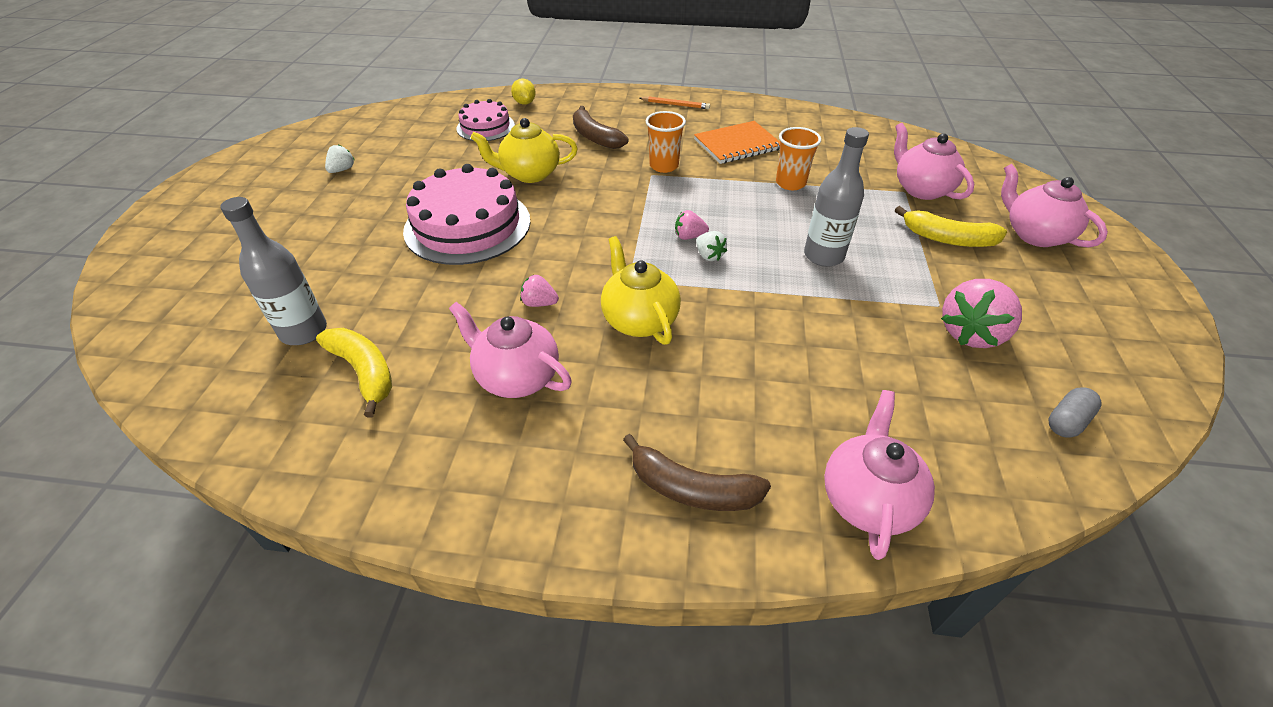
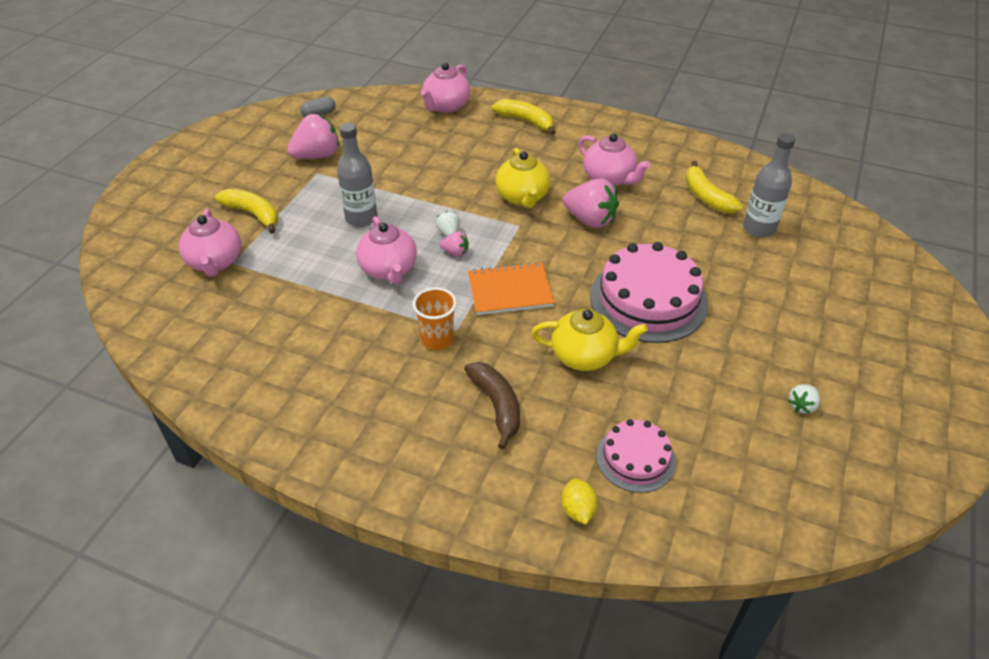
camera: 165 degrees left, 0 degrees up
(539, 303) = (590, 220): pink strawberry -> pink strawberry, size x2.00
(675, 105) = (365, 455): orange pencil -> none
(692, 488) = (526, 121): brown banana -> yellow banana
(737, 145) = (338, 357): orange notebook -> orange notebook (510, 290)
(790, 183) = (326, 292): orange cup -> none
(1034, 234) = (184, 206): pink teapot -> pink teapot (389, 270)

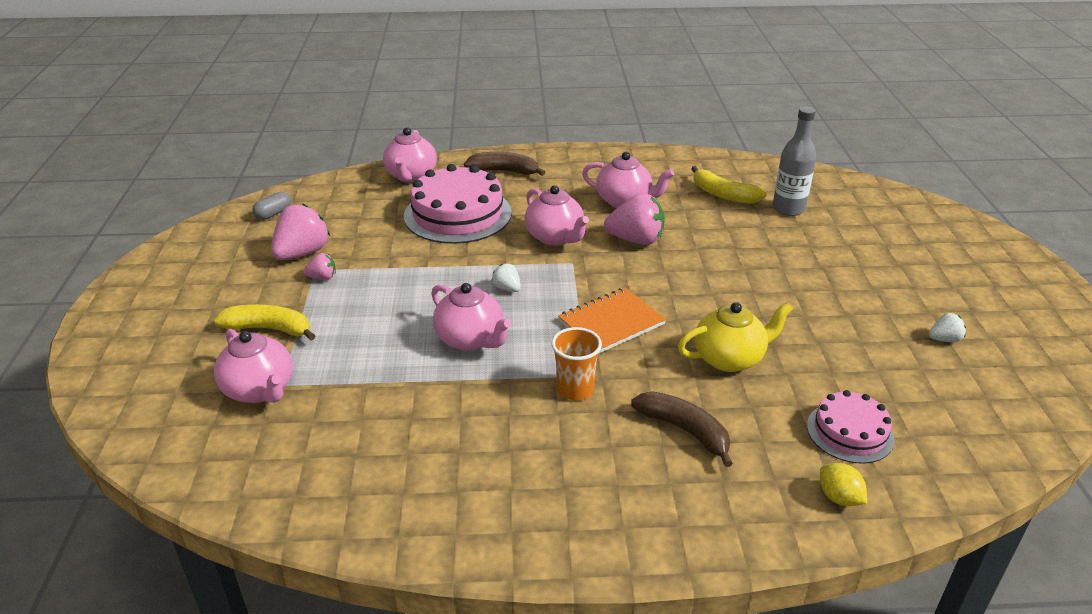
camera: 25 degrees left, 10 degrees down
(361, 218) = (400, 299): grey bottle -> none
(455, 252) = (528, 304): pink strawberry -> pink strawberry (322, 277)
(522, 197) = (555, 237): yellow teapot -> pink teapot
(526, 121) = (504, 171): yellow banana -> brown banana
(648, 299) = (745, 292): pink cake -> pink cake (457, 214)
(802, 406) = (944, 339): white strawberry -> white strawberry turned 120 degrees counterclockwise

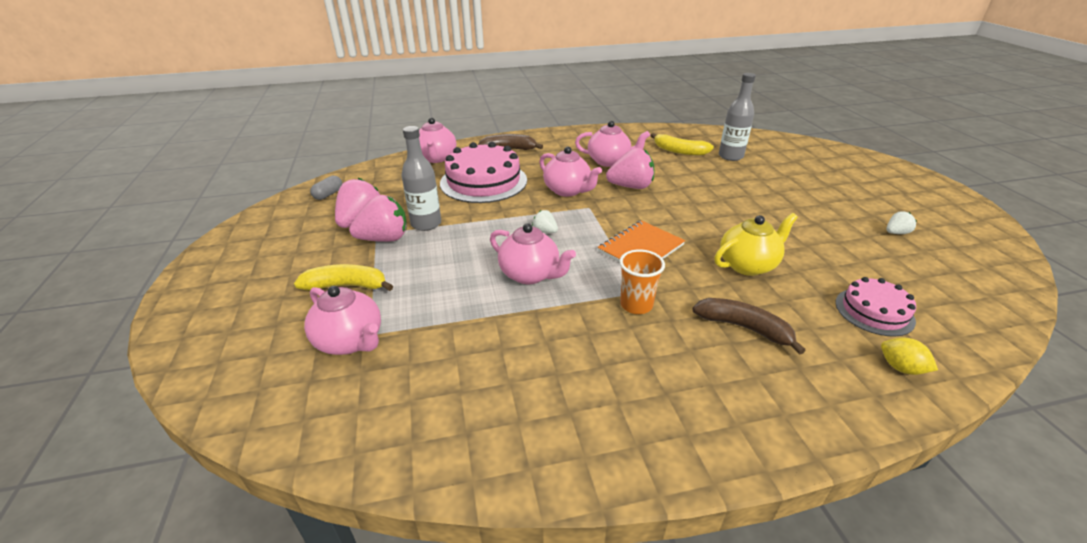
camera: 10 degrees left, 0 degrees up
(322, 277) = (384, 239): pink strawberry -> pink strawberry, size x2.00
(374, 264) = (426, 224): none -> grey bottle

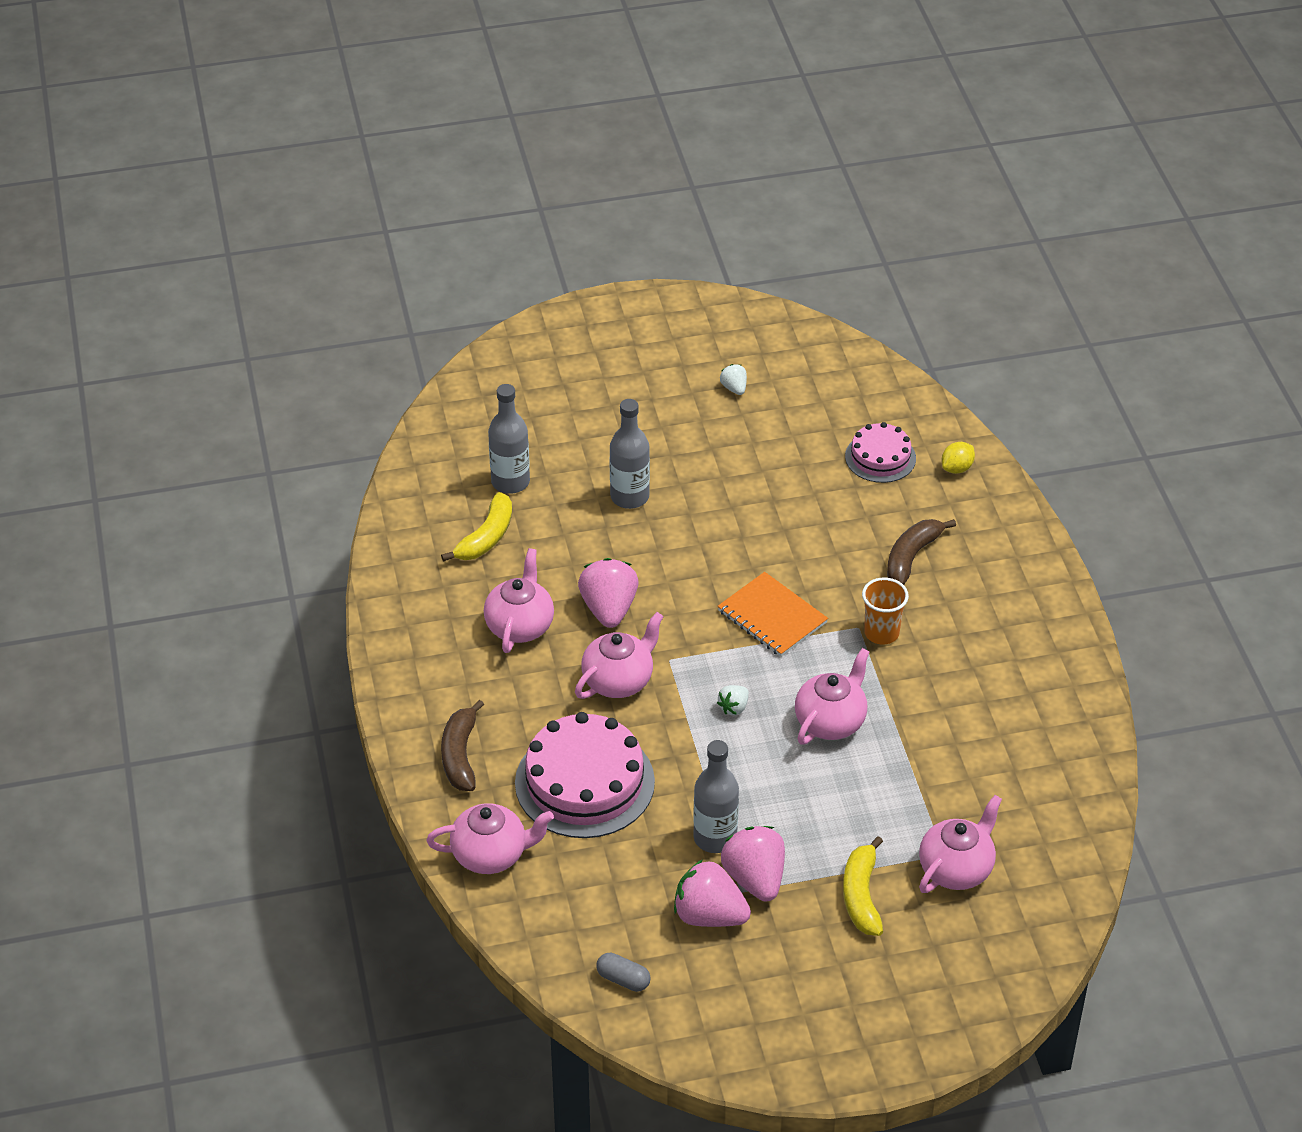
camera: 90 degrees left, 10 degrees up
(740, 192) = (629, 497): none -> grey bottle
(748, 265) = (804, 529): yellow teapot -> none

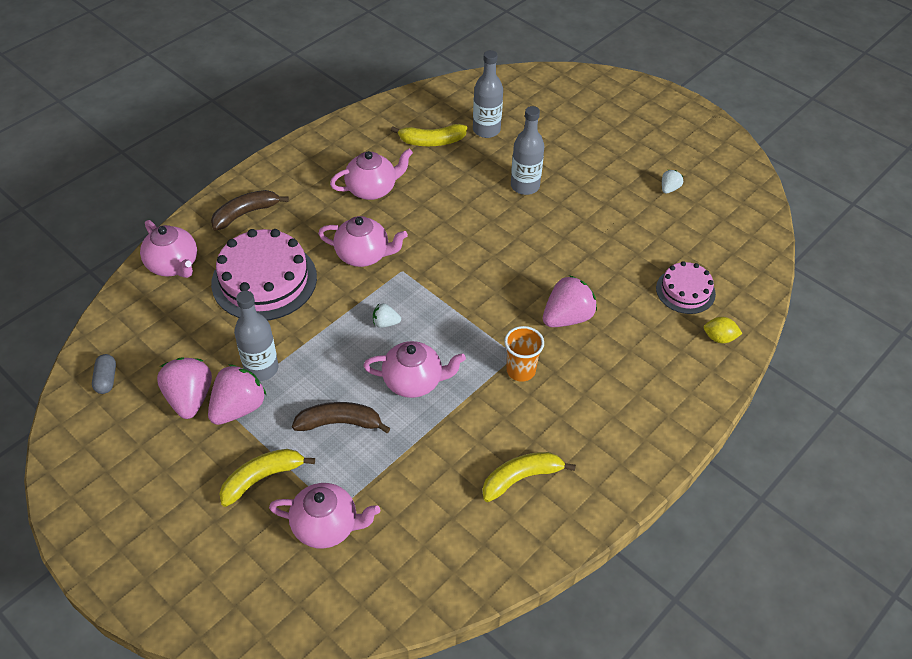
camera: 55 degrees right, 5 degrees up
(609, 609) = (420, 222): pink strawberry -> pink strawberry (567, 317)
(772, 617) = (483, 304): orange notebook -> none
(911, 557) = (608, 353): brown banana -> brown banana (339, 423)
(1008, 698) = (521, 478): none -> yellow banana

